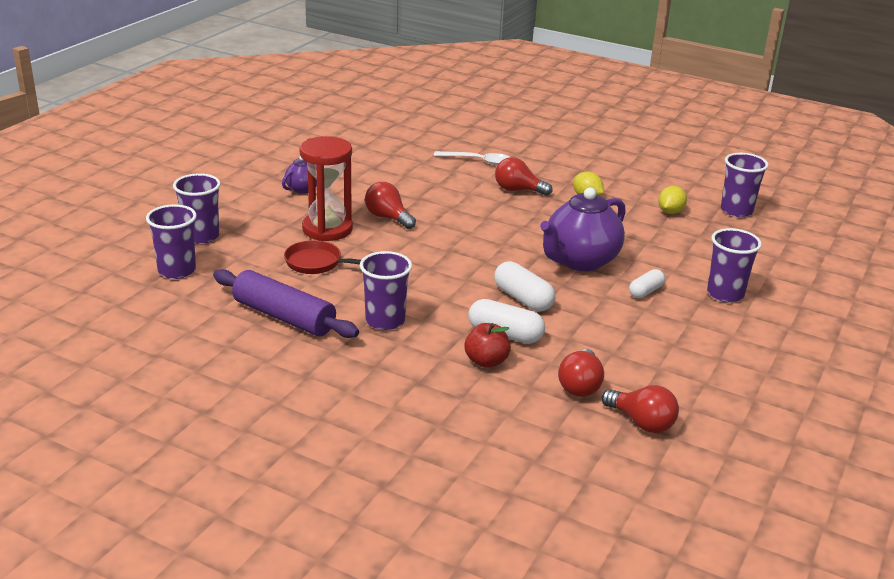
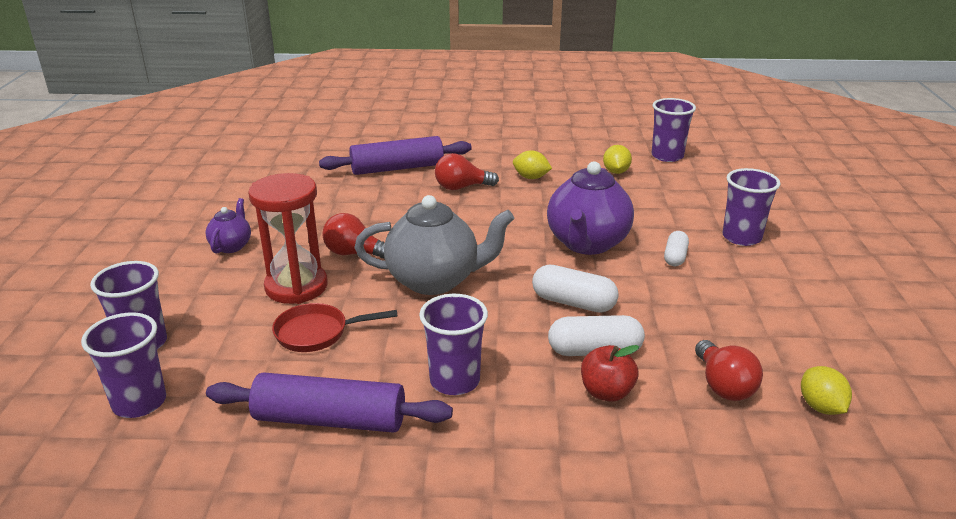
camera: 25 degrees left, 0 degrees up
(431, 253) = (434, 280): none -> grey teapot
(478, 161) = (397, 168): white spoon -> purple rolling pin
(641, 422) = (820, 407): red light bulb -> yellow lemon

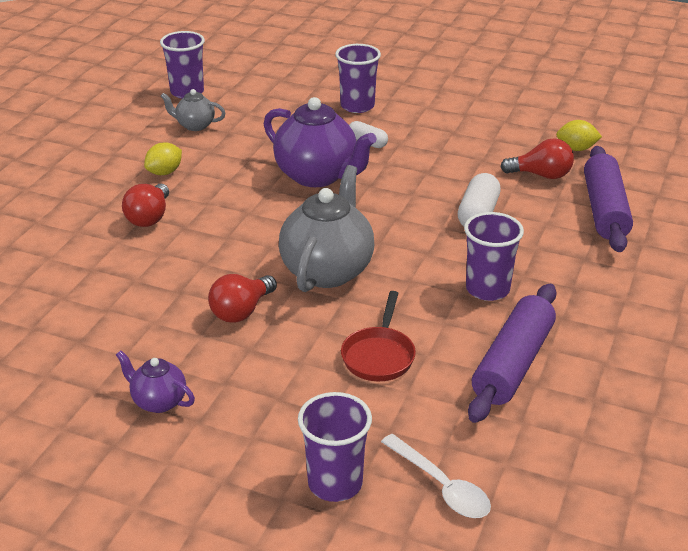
camera: 70 degrees left, 5 degrees up
(139, 402) = (441, 486): purple cup -> white spoon
(296, 287) = (284, 360): red hourglass -> none
(397, 168) = (60, 250): purple rolling pin -> purple rolling pin (604, 210)
(573, 303) = (407, 207): white capsule -> none
(606, 392) = (530, 223): red apple -> none
(616, 172) = (195, 125): yellow lemon -> grey teapot

